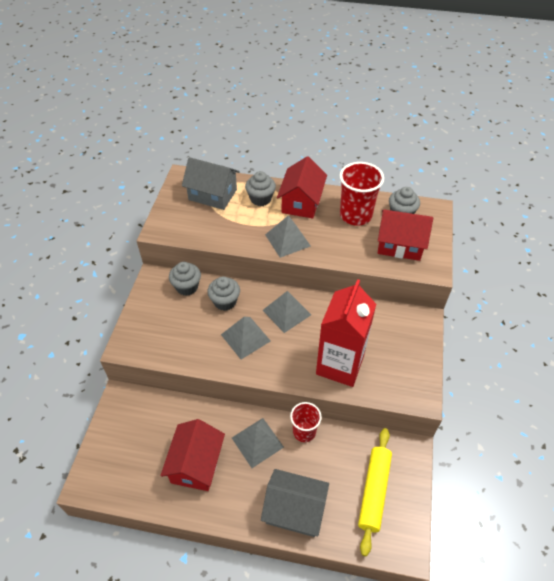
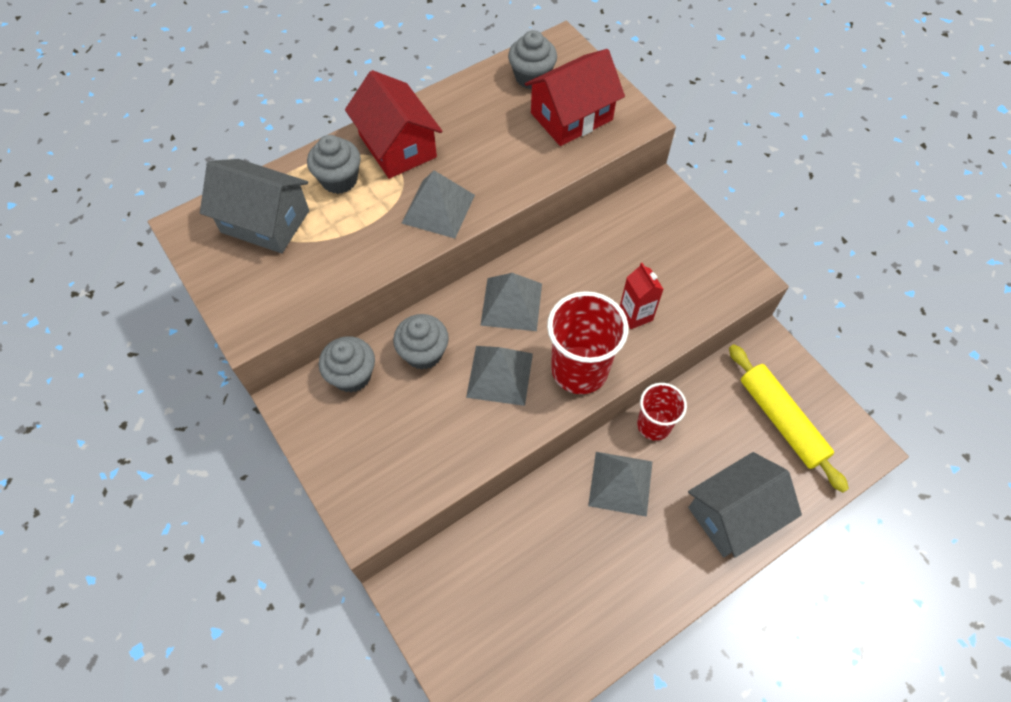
camera: 45 degrees left, 10 degrees up
(196, 464) = (585, 572): red house -> none
(212, 194) = (265, 221): grey house -> grey house turned 45 degrees clockwise
(340, 365) = (635, 315): red carton -> red carton, size x0.44
(355, 215) = (482, 116): red cup -> red cup (579, 370)

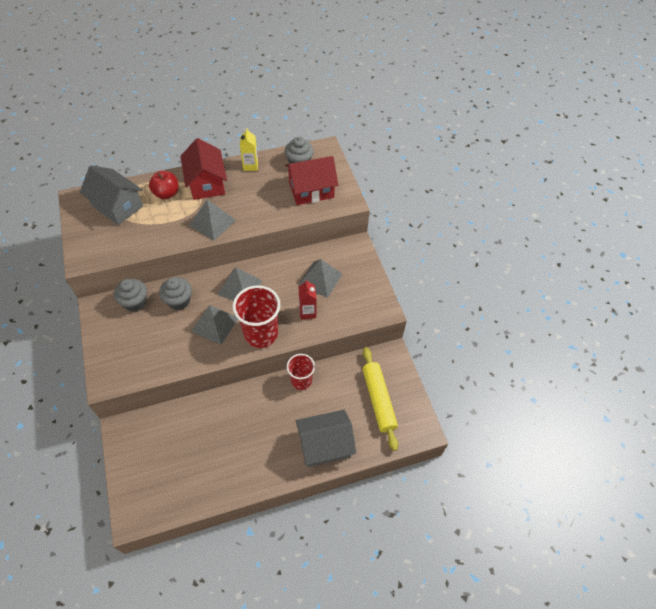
camera: 15 degrees right, 5 degrees down
(339, 179) = (166, 193): grey cupcake -> red apple
(456, 100) = (250, 166): none -> yellow carton
(620, 483) = (267, 407): grey pyramid -> grey pyramid (320, 279)

